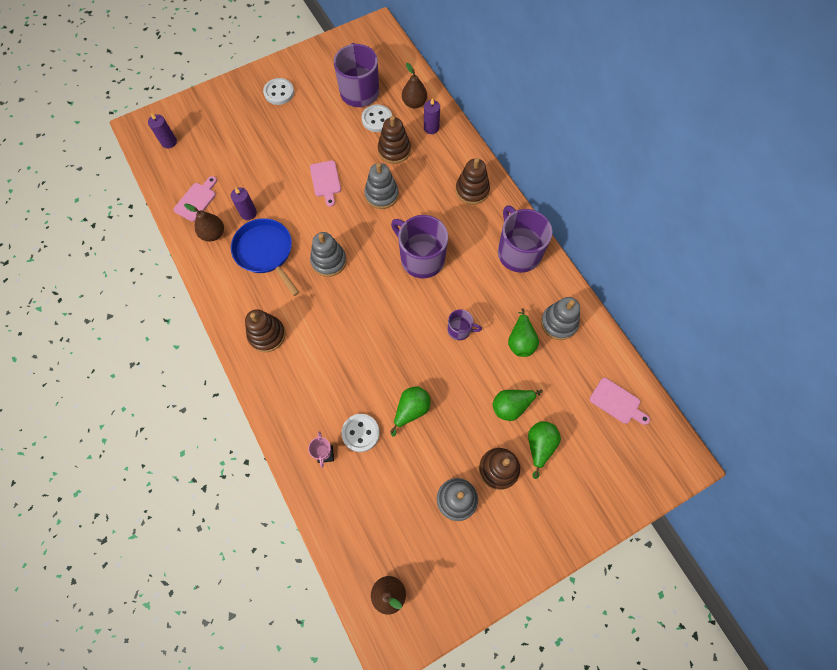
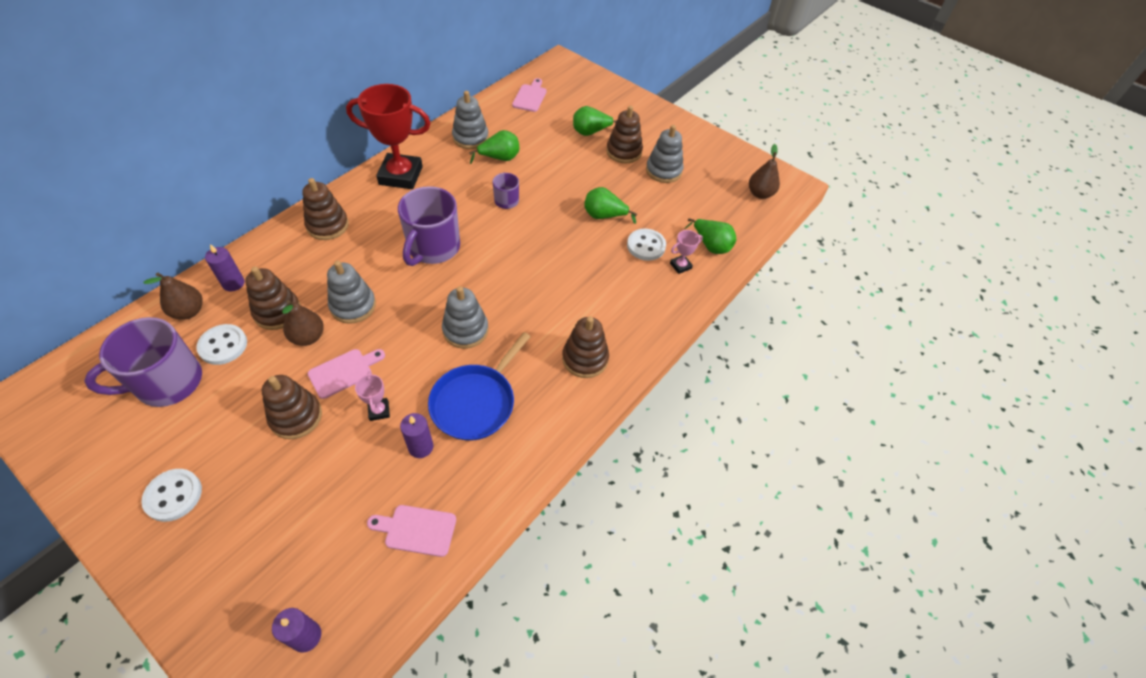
camera: 115 degrees left, 15 degrees down
(213, 234) = (468, 479): brown pear -> brown pear (308, 337)
(286, 195) = (379, 411): none -> pink trophy
(303, 151) = (296, 417): none -> brown stacking toy
(511, 406) = (565, 153): green pear -> green pear (711, 245)
(518, 252) = (400, 175): purple mug -> red trophy

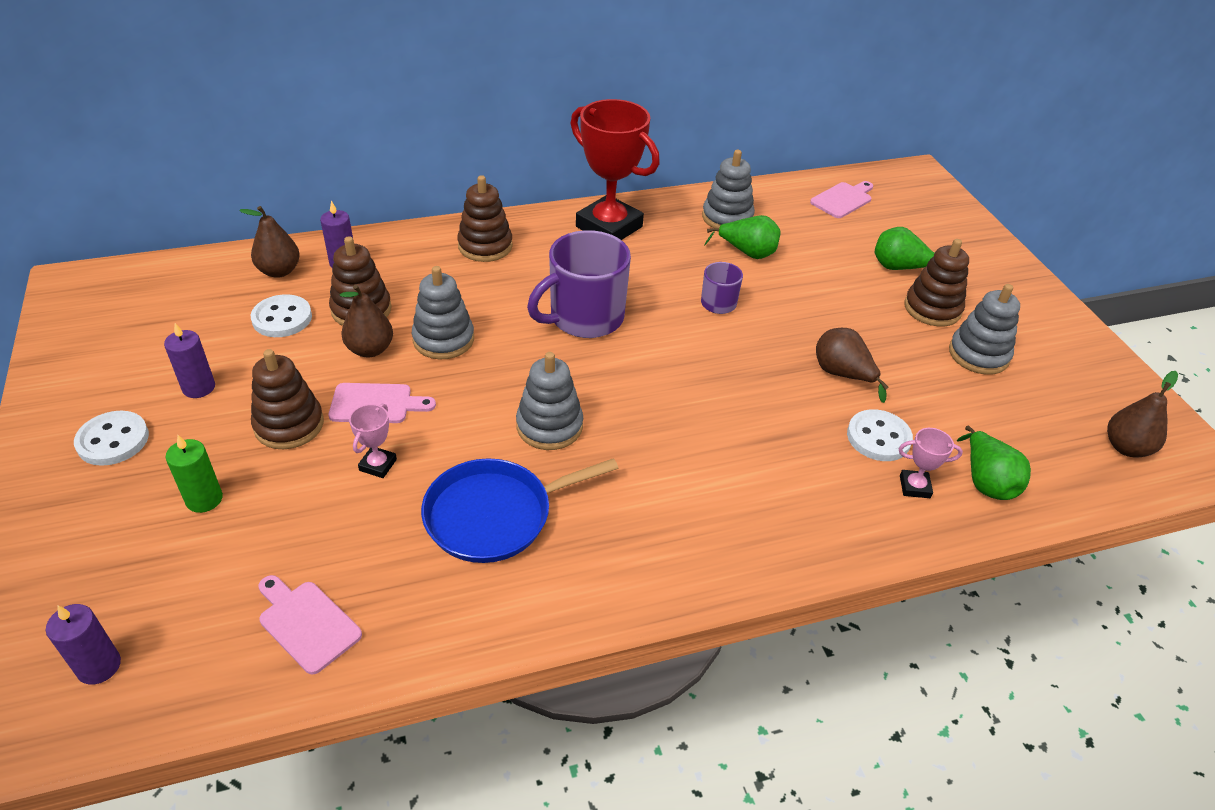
camera: 35 degrees right, 10 degrees down
(168, 382) = (203, 328): purple mug -> none
(280, 496) = (204, 499): none -> green candle
(421, 447) = (389, 531): purple candle -> purple candle (199, 387)
(585, 358) = (678, 537): brown stacking toy -> none
(604, 216) = (842, 374): green pear -> brown pear

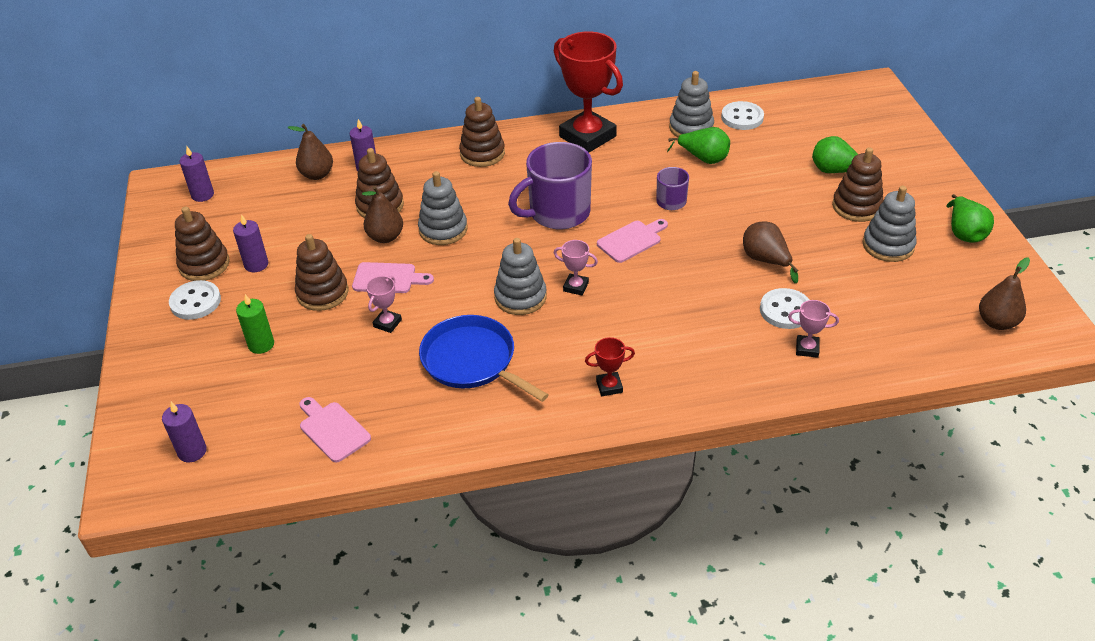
camera: 10 degrees right, 0 degrees up
(127, 389) = (204, 265): none -> brown stacking toy
(128, 297) = (202, 195): none -> purple candle
(282, 318) = (318, 212): white button -> white button (742, 117)
(494, 515) = (472, 361): blue pan -> blue pan turned 60 degrees clockwise
(618, 411) = (576, 287): none -> pink trophy
(678, 545) = (609, 386): none -> red trophy
(843, 199) = (798, 110): pink cutting board -> pink cutting board (631, 240)
(986, 482) = (868, 346): green pear -> green pear (964, 233)

